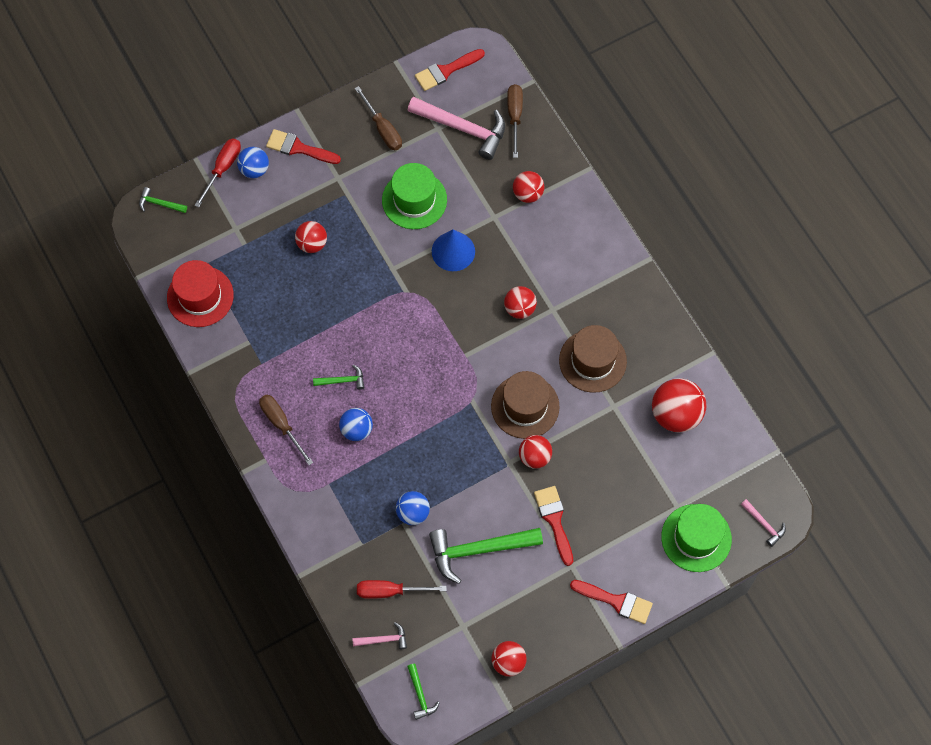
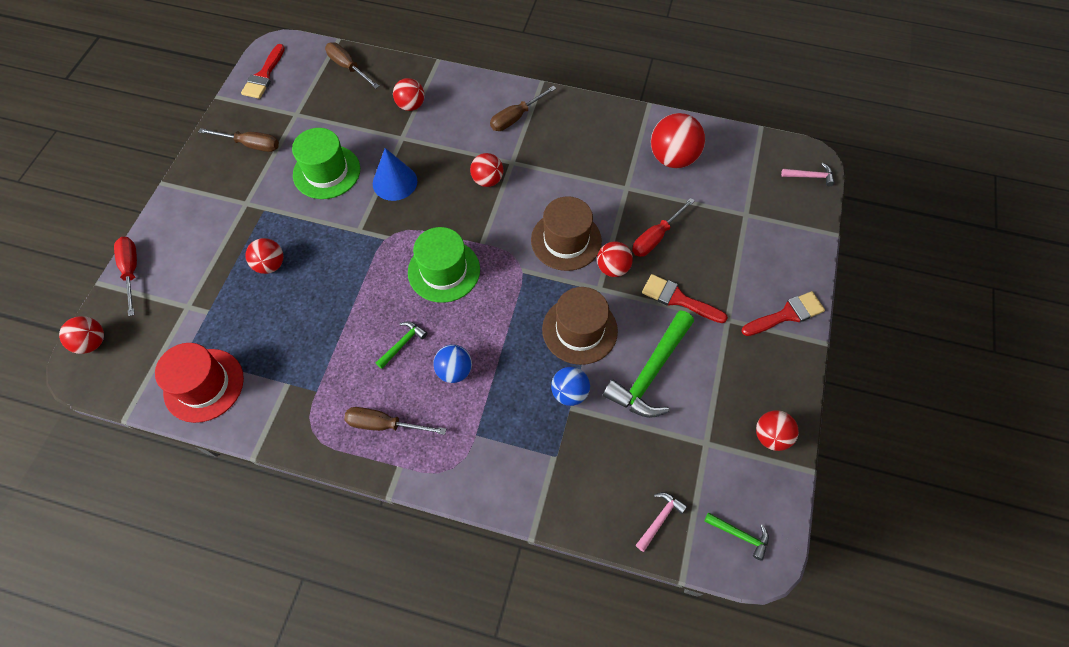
camera: 45 degrees left, 5 degrees down
(160, 204) = (92, 342): green hammer -> red ball
(254, 169) = (163, 250): blue ball -> none
(298, 148) = (189, 207): red brush -> none
(390, 591) = (620, 473): red screwdriver -> red screwdriver (656, 237)
(463, 128) = (316, 101): pink hammer -> none
(592, 361) = (578, 171): brown hat -> brown hat (579, 330)
(595, 274) = (516, 117): none -> brown screwdriver
(696, 538) = (782, 223): green hat -> green hat (444, 271)

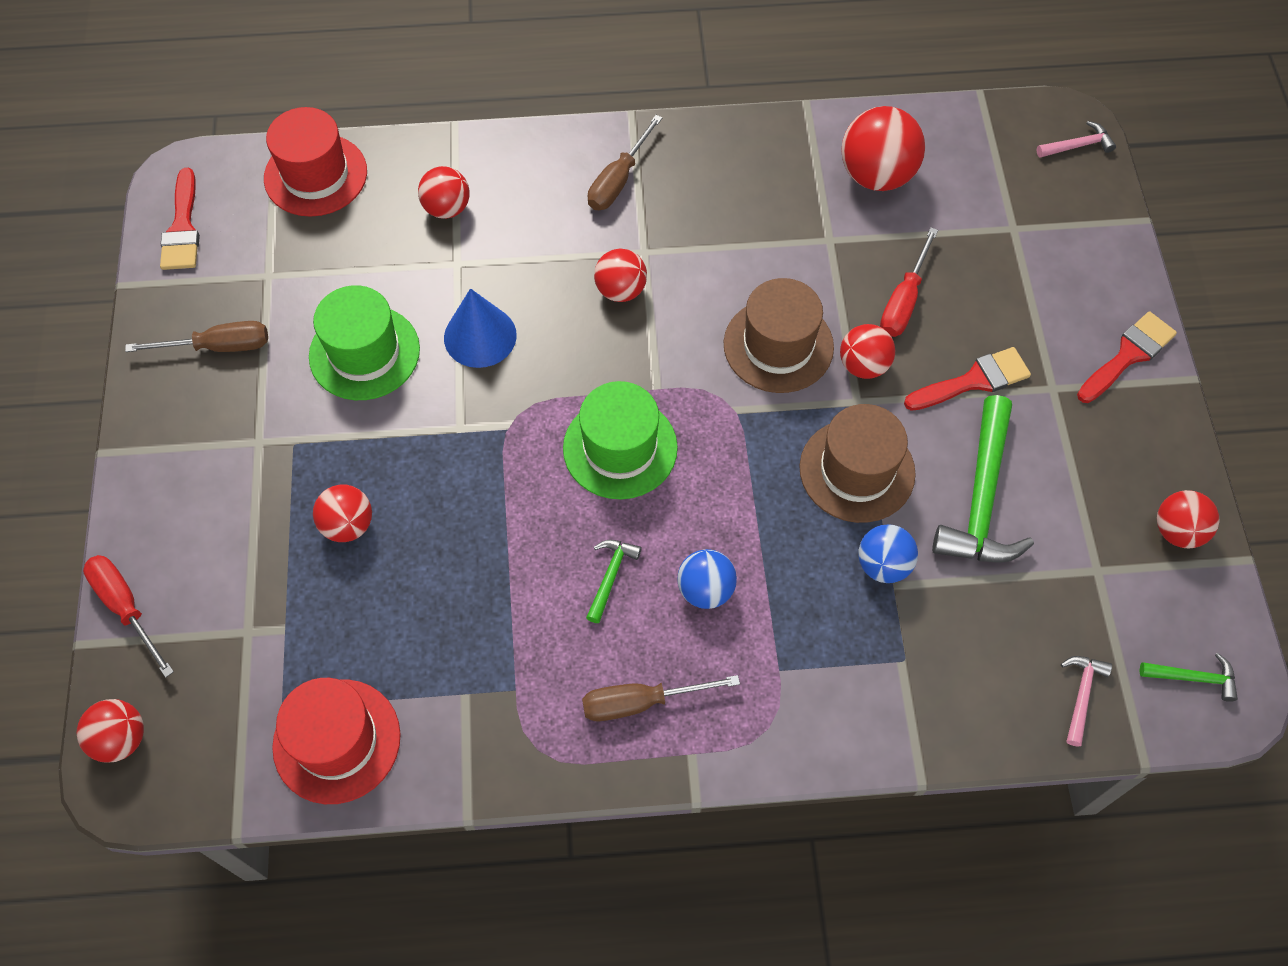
camera: 20 degrees left, 0 degrees up
(348, 67) = (315, 175): brown screwdriver -> red hat
(678, 299) = (974, 381): red brush -> red brush turned 150 degrees clockwise

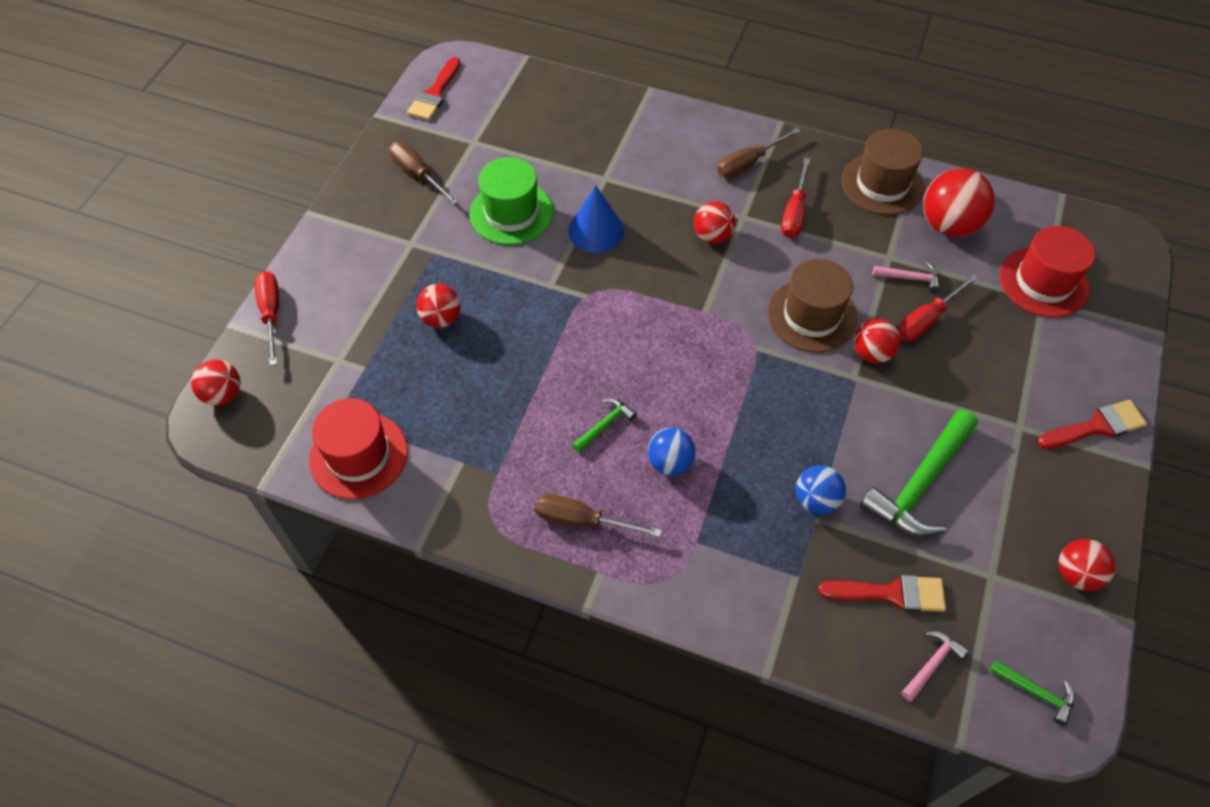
camera: 25 degrees right, 5 degrees down
(218, 346) = (418, 174): brown screwdriver -> brown screwdriver turned 150 degrees counterclockwise
(315, 175) = (538, 90): red hat -> red hat (1043, 282)
(447, 208) = (616, 141): red ball -> none
(620, 448) = (657, 341): green hat -> none
(700, 224) = (794, 212): none -> red screwdriver
(857, 470) = (829, 425): brown hat -> brown hat (882, 184)
(974, 381) = (955, 397): red brush -> red brush (891, 593)
(1078, 145) = (1127, 259): pink hammer -> pink hammer (910, 278)

